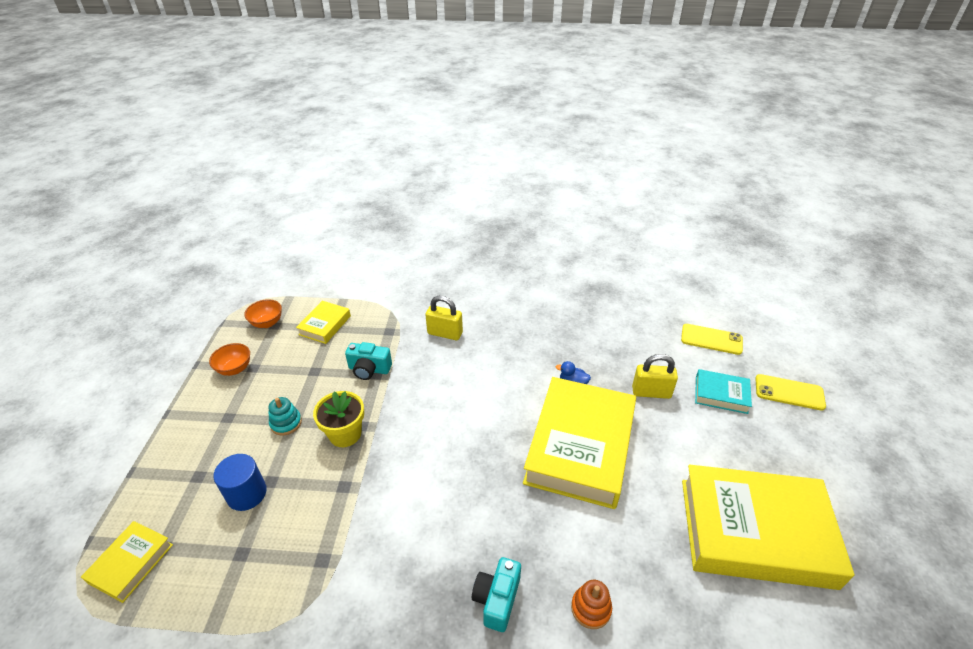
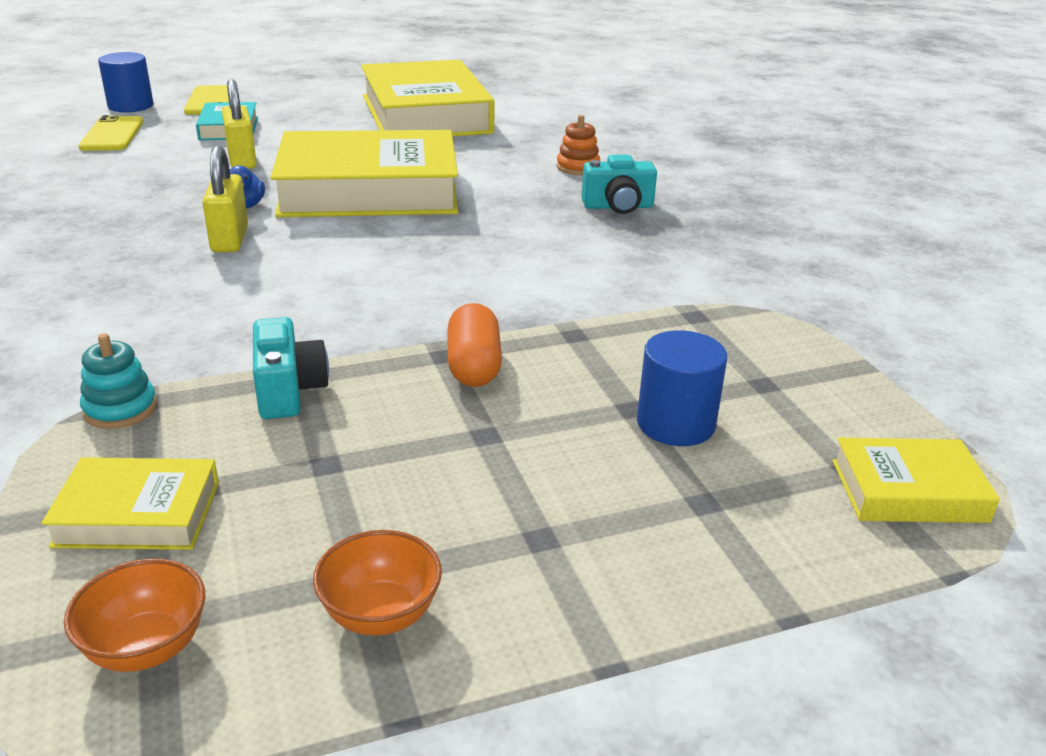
camera: 115 degrees left, 10 degrees down
(286, 423) = (497, 444): turquoise stacking toy -> turquoise stacking toy (120, 409)
(345, 434) = (473, 366): yellow flower pot -> orange capsule
(445, 333) = (139, 331): yellow padlock -> yellow padlock (229, 239)
(775, 351) = (131, 106): none -> blue cylinder

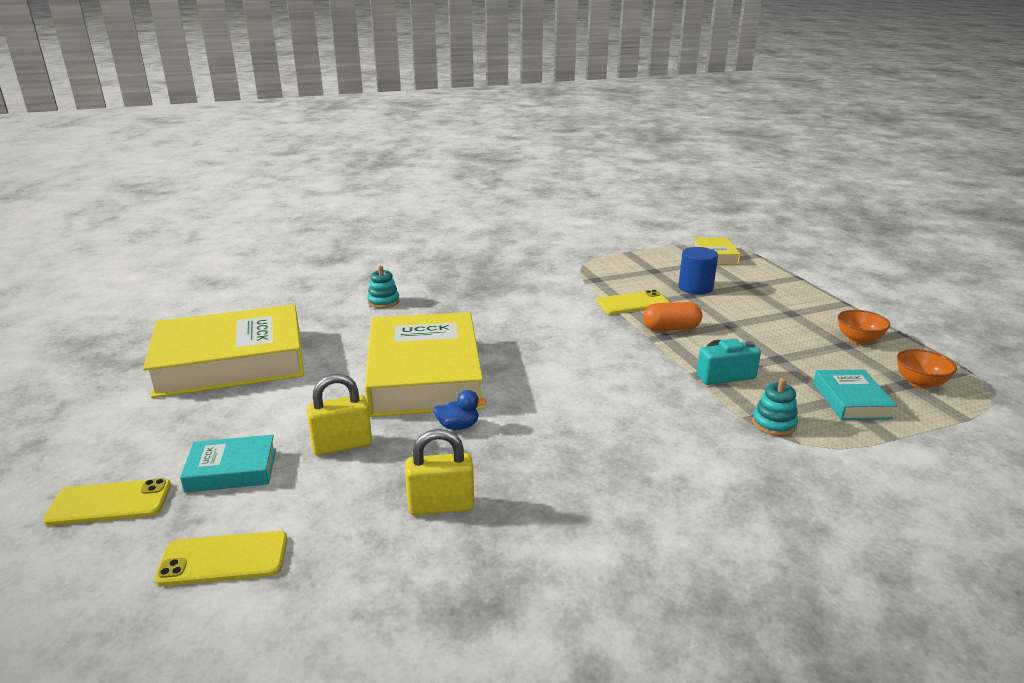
camera: 90 degrees left, 5 degrees down
(131, 106) = (92, 573): blue cylinder -> none
(138, 514) = (851, 400): yellow book -> turquoise book
(229, 239) = (529, 424): yellow padlock -> yellow padlock (441, 506)
(578, 167) = (383, 302): orange stacking toy -> turquoise stacking toy
(585, 341) = (633, 303): none -> yellow phone
(618, 207) = (456, 291): turquoise camera -> none

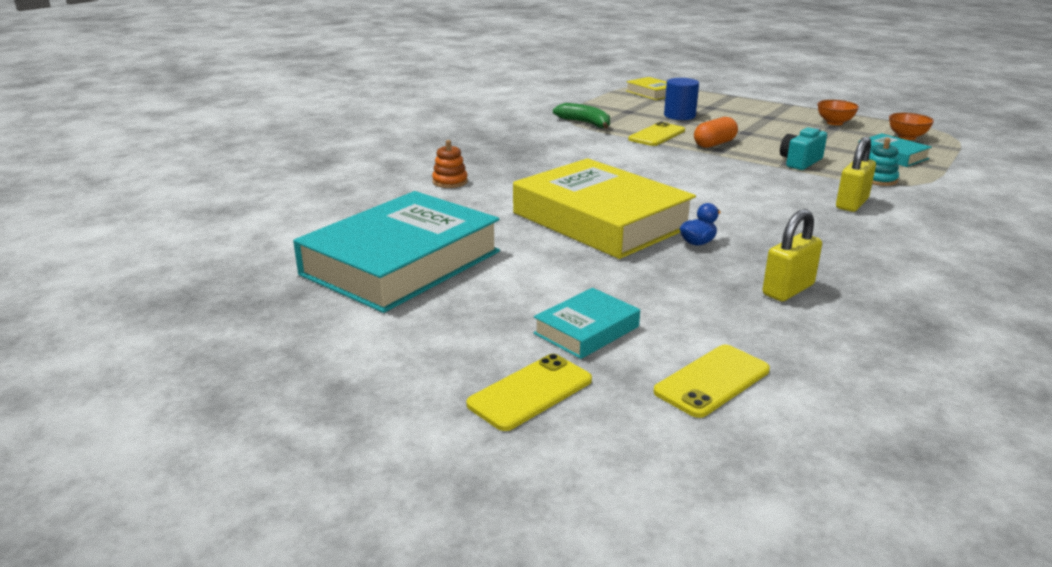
camera: 35 degrees left, 0 degrees up
(231, 362) = (401, 263): yellow book -> turquoise book
(342, 445) = (639, 283): yellow padlock -> yellow padlock (852, 204)
(383, 302) = (450, 182): turquoise stacking toy -> orange stacking toy
(590, 274) = (585, 123): none -> green banana

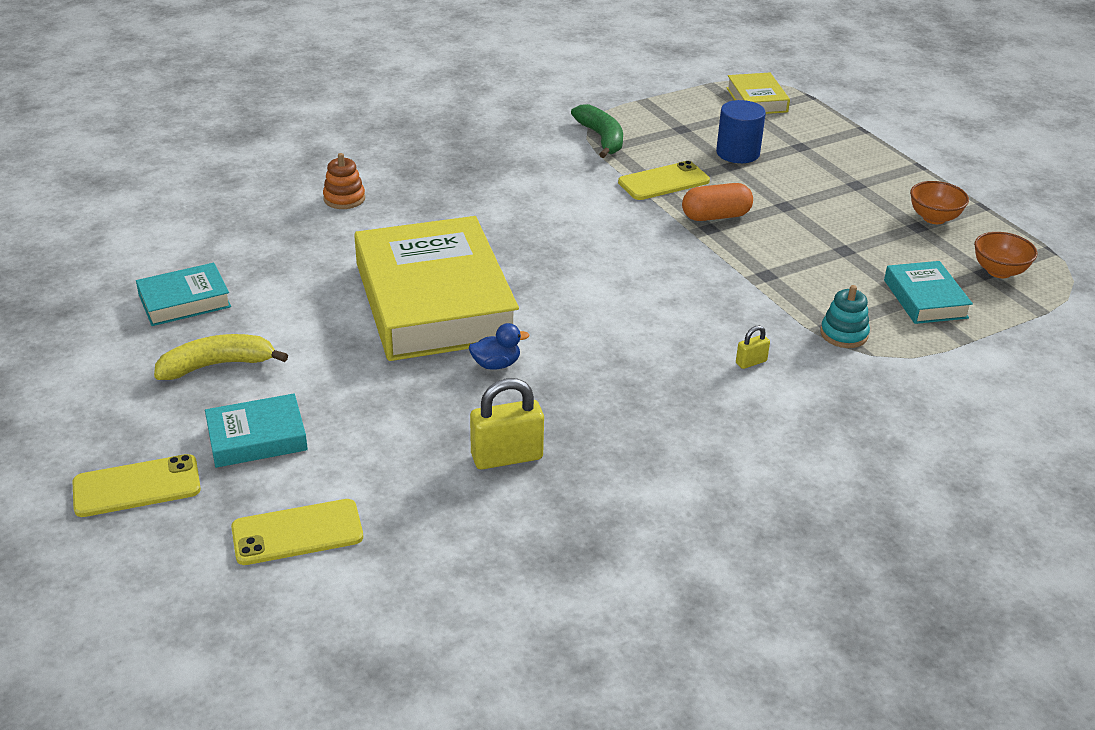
camera: 25 degrees right, 10 degrees up
(401, 263) = (184, 301): turquoise book -> turquoise book, size x0.46
(486, 294) = (217, 365): none -> yellow banana
(800, 162) = (784, 276): turquoise camera -> none
(852, 204) = (751, 362): yellow padlock -> yellow padlock, size x0.50

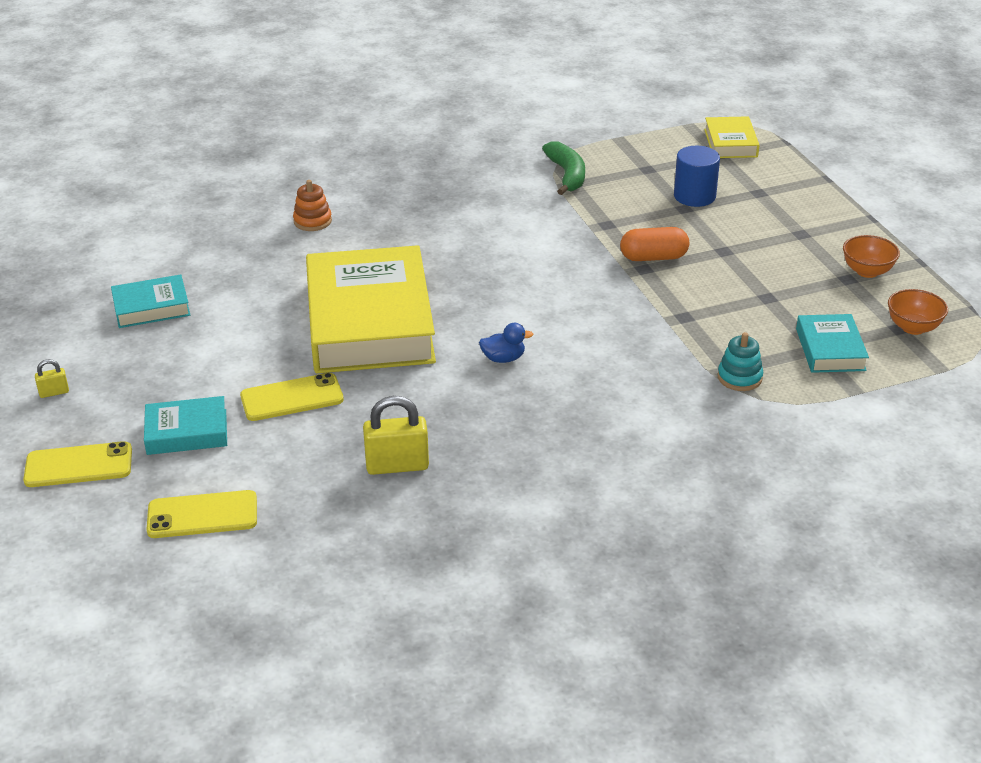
camera: 10 degrees right, 0 degrees up
(217, 365) = (167, 366): yellow banana -> none
(496, 364) = (410, 383): blue duck -> blue duck (503, 358)
(664, 182) = (614, 221): yellow phone -> yellow phone (292, 398)
(751, 362) = (643, 397): yellow padlock -> yellow padlock (54, 392)

